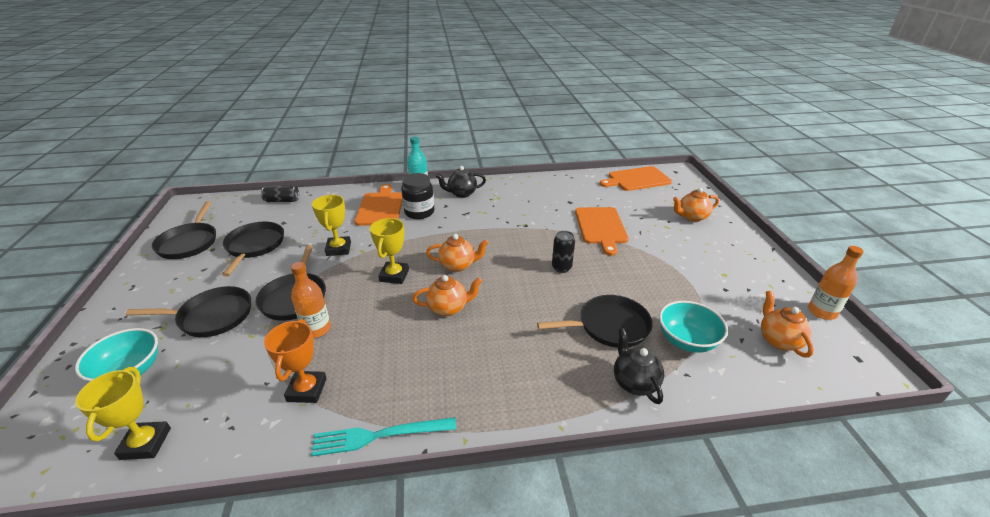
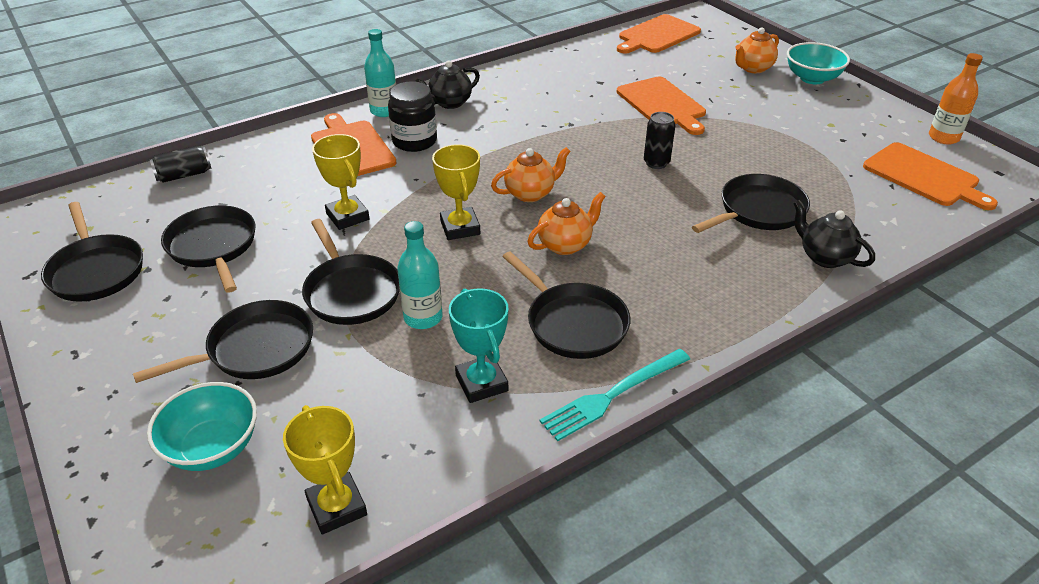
camera: 25 degrees left, 5 degrees up
(307, 390) = (481, 383): orange trophy -> turquoise trophy
(317, 329) = (423, 318): orange bottle -> turquoise bottle
(402, 368) = (573, 323): none -> black pan
(686, 341) = (843, 202): turquoise bowl -> turquoise bowl (812, 78)
(778, 340) = (924, 176): orange teapot -> orange cutting board

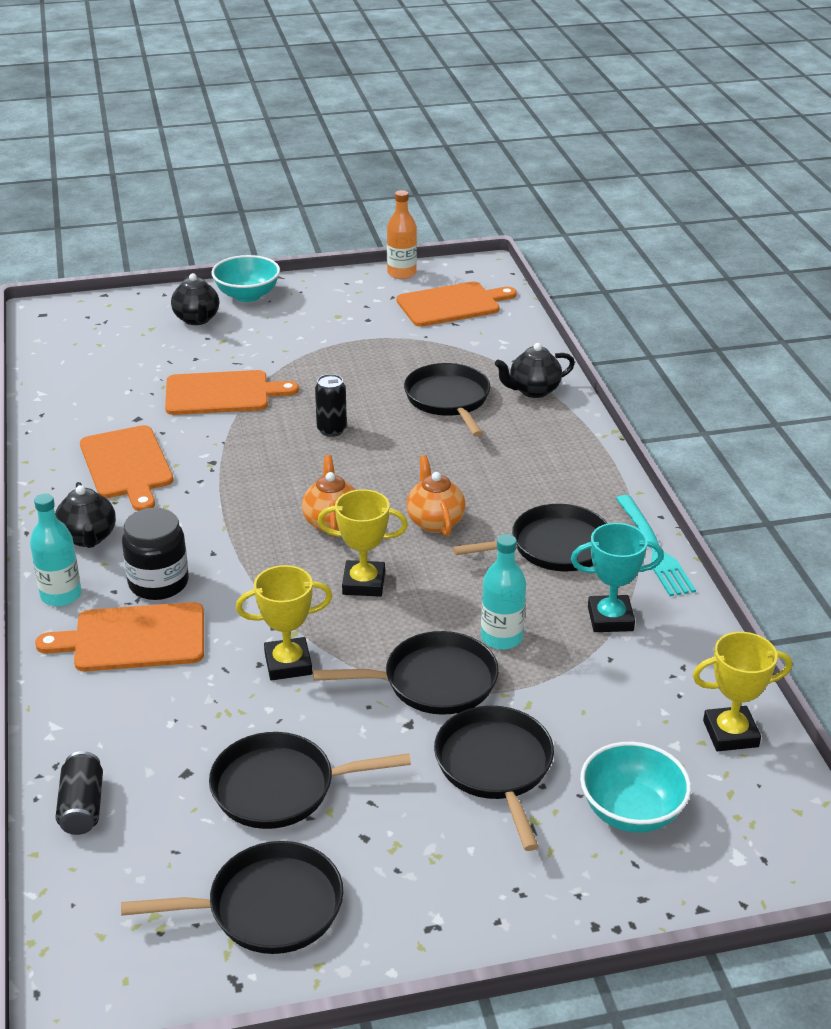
camera: 70 degrees left, 5 degrees down
(657, 35) = (65, 351): orange cutting board -> orange cutting board (127, 465)
(753, 68) = (197, 319): orange teapot -> black teapot

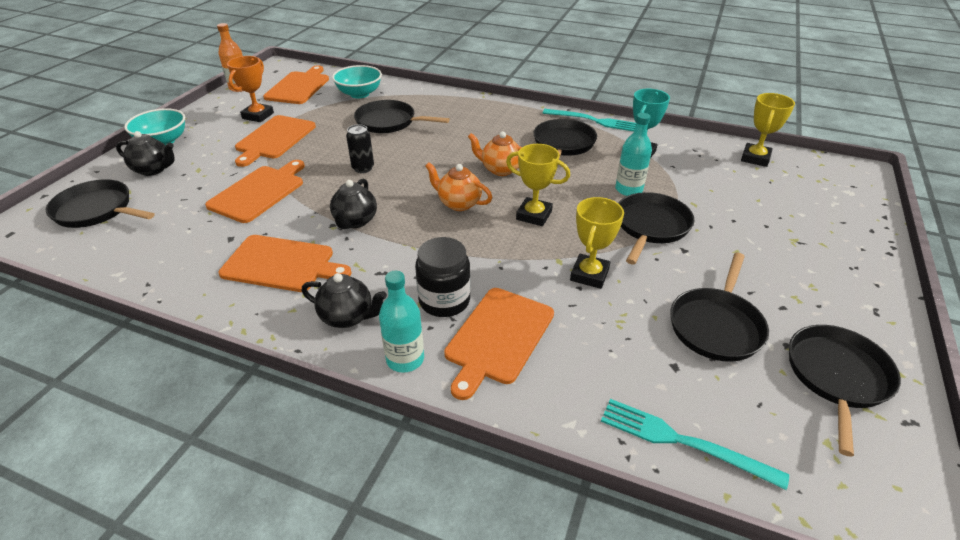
camera: 55 degrees left, 5 degrees up
(82, 807) = (683, 441): black can -> turquoise fork
(325, 350) = (274, 139): none -> orange cutting board
(358, 315) = (258, 116): none -> orange trophy
(363, 583) = (534, 215): yellow trophy -> yellow trophy turned 75 degrees clockwise
(495, 767) = (742, 235): black pan -> black pan (97, 210)
(533, 390) = (417, 97): black teapot -> black teapot (355, 221)
(631, 811) = (801, 207): turquoise bowl -> turquoise bowl (359, 94)

